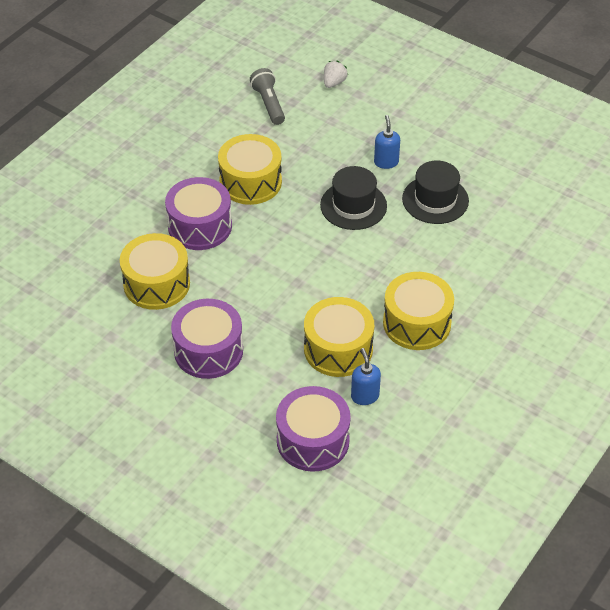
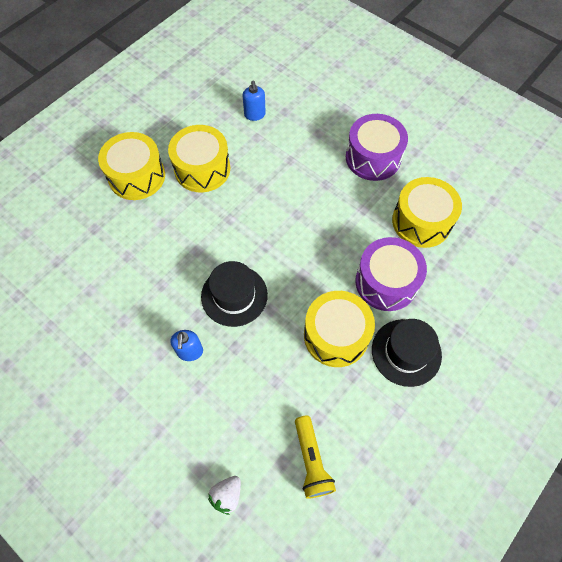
camera: 175 degrees left, 15 degrees up
(268, 104) = (311, 460): grey flashlight -> yellow flashlight
(313, 440) = (296, 87): purple drum -> none
(338, 349) = (269, 152): yellow drum -> yellow drum (137, 176)
(435, 200) = (152, 296): black hat -> black hat (406, 352)

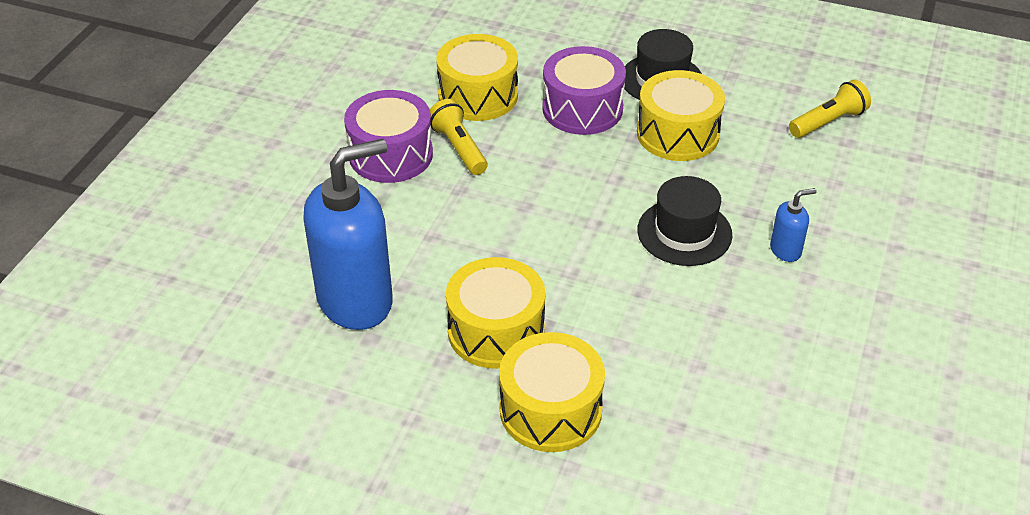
camera: 110 degrees left, 20 degrees down
(227, 495) = (911, 172): white strawberry -> none
(255, 115) = (356, 300): blue soap dispenser -> blue soap dispenser, size x2.36
(367, 194) = (458, 148): none -> yellow flashlight

